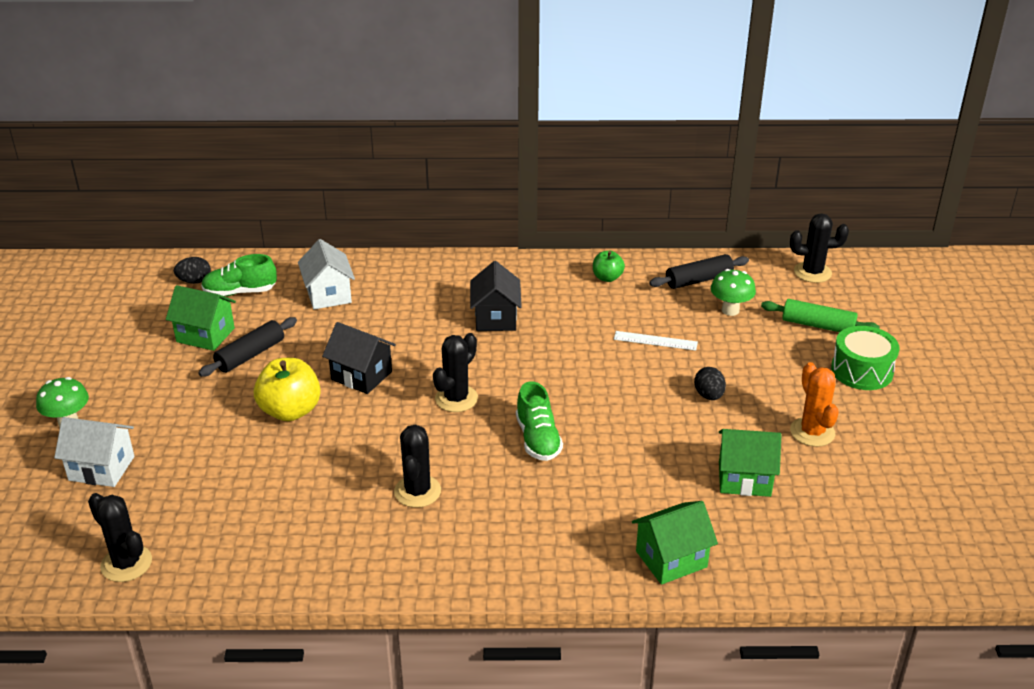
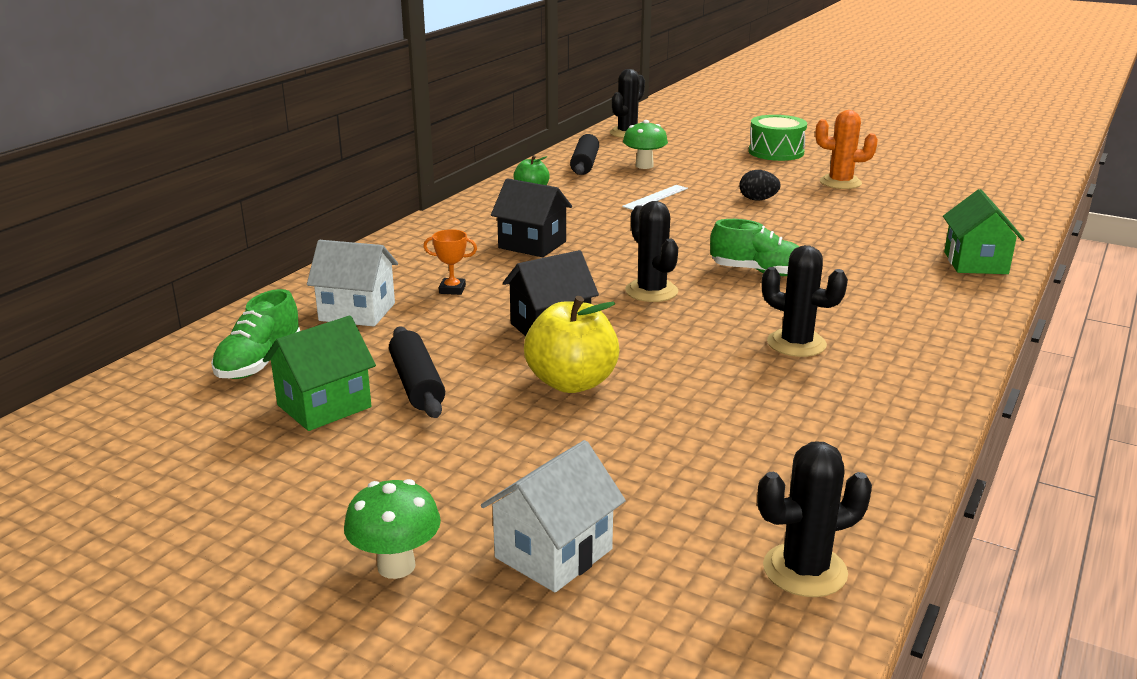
camera: 60 degrees left, 10 degrees down
(194, 281) = (176, 389): black egg -> none
(390, 315) = (452, 289): none -> orange trophy
(744, 479) = (883, 215): green house -> none
(817, 325) = (701, 148): green rolling pin -> none

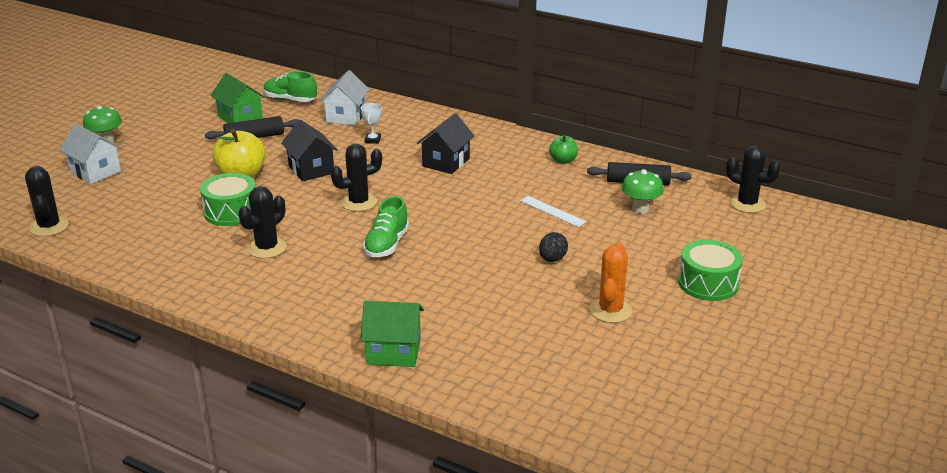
camera: 90 degrees right, 5 degrees up
(452, 289) = (373, 140): orange trophy -> white trophy
(698, 380) = (231, 212): none -> green drum

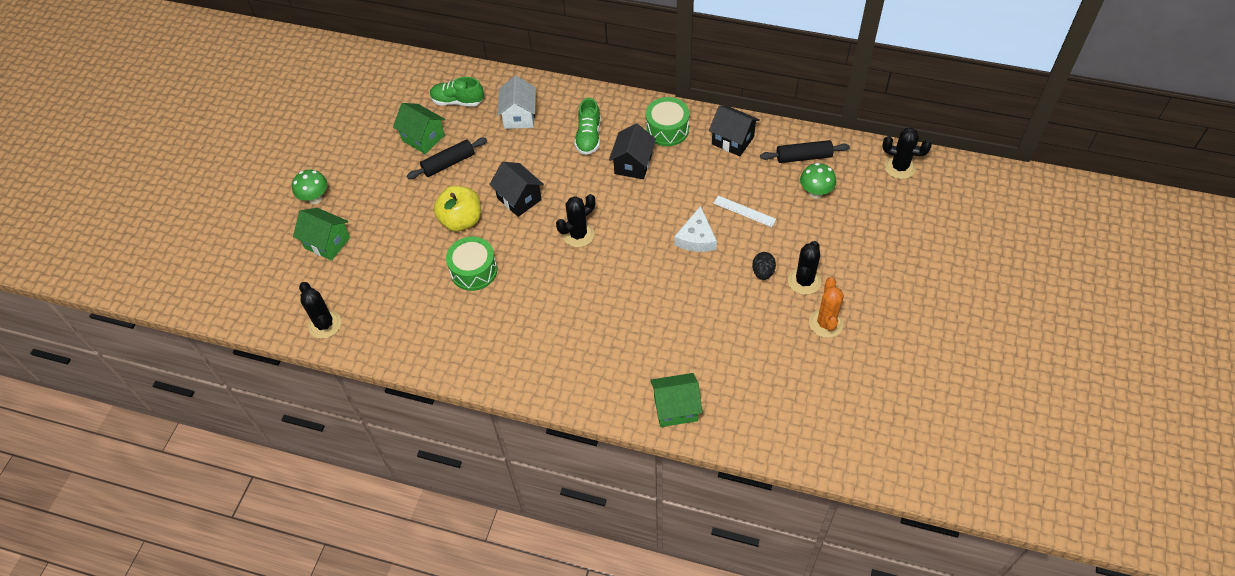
camera: 10 degrees left, 25 degrees up
(95, 172) = (327, 243): white house -> green house
(267, 248) = (525, 310): black cactus -> black cactus (804, 281)
(373, 140) = (557, 146): white trophy -> none
(387, 245) = (623, 284): green shoe -> green shoe (589, 137)
(488, 223) = (696, 238): none -> white cheese
(563, 160) = (732, 140): green apple -> black house
(708, 283) = (892, 274): green drum -> green drum (667, 129)

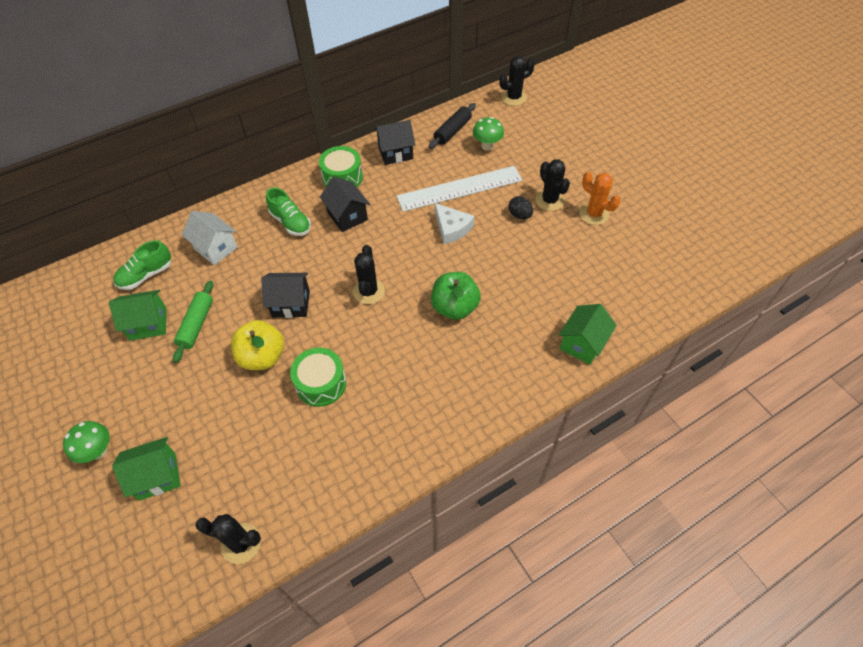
camera: 50 degrees left, 0 degrees up
(448, 163) = (196, 325): black rolling pin -> green rolling pin
(621, 298) = (454, 307): none -> green apple
(744, 211) = (460, 189): white ruler -> white ruler, size x2.18

